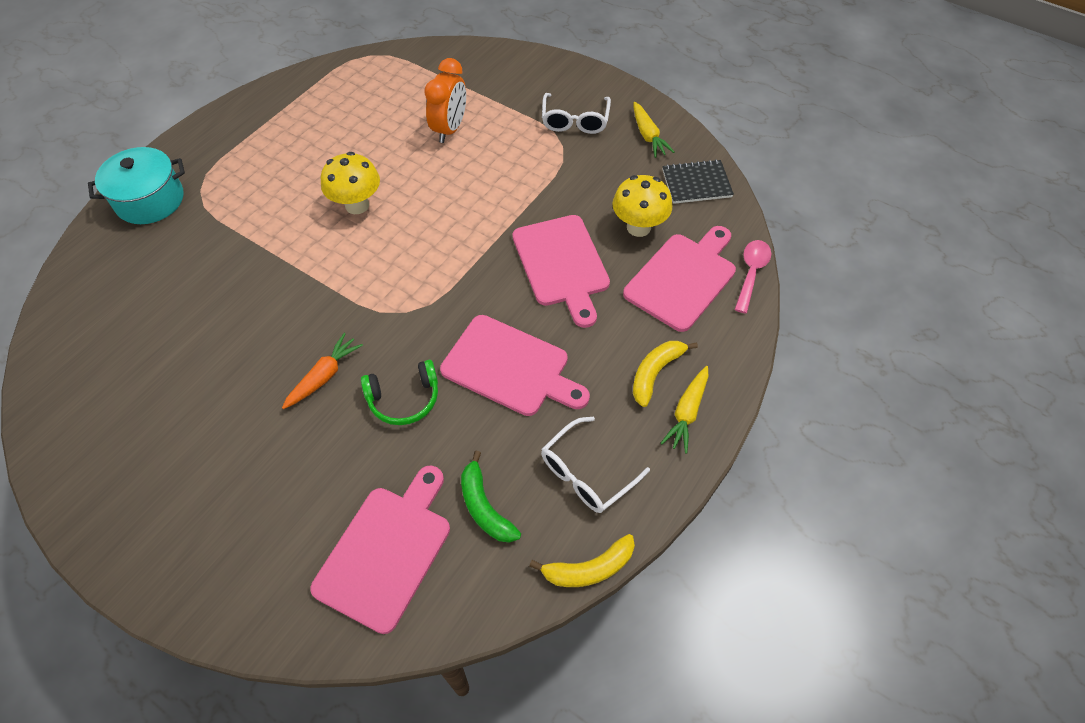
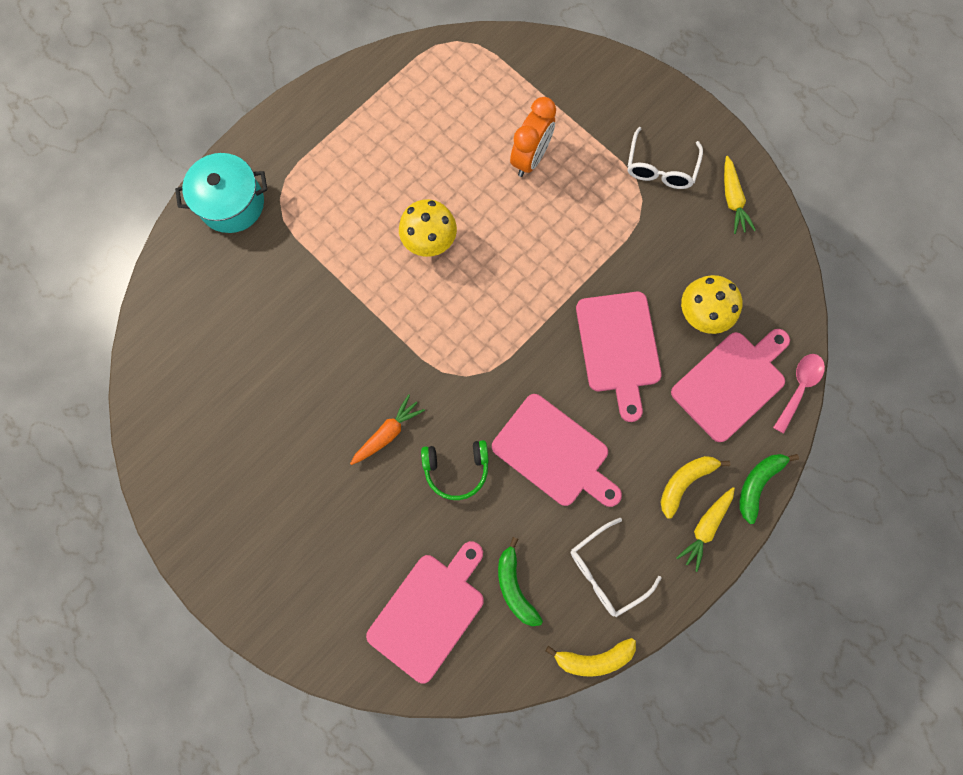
camera: 10 degrees right, 20 degrees up
(696, 183) = (769, 270): black notebook -> none
(732, 363) = (757, 483): none -> green banana

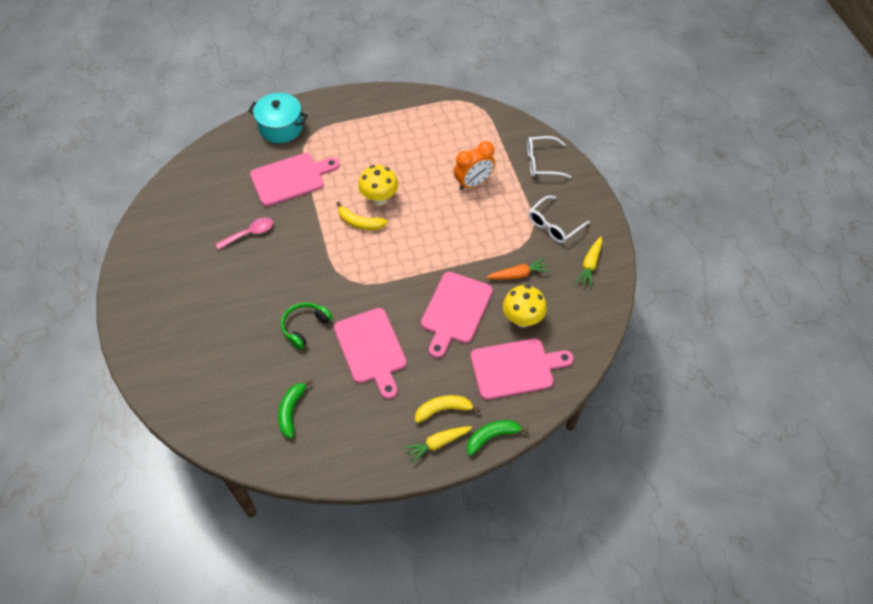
camera: 30 degrees right, 20 degrees down
(388, 433) = (279, 286): orange carrot -> orange carrot (518, 274)
(430, 611) = (230, 396): pink cutting board -> pink cutting board (291, 178)
(456, 469) = (305, 327): green headphones -> green headphones turned 105 degrees clockwise
(593, 658) = (310, 480): yellow banana -> yellow banana (360, 223)
(605, 571) = (354, 433): white glasses -> white glasses (542, 162)
(798, 387) = (560, 394): pink spoon -> pink spoon (250, 233)

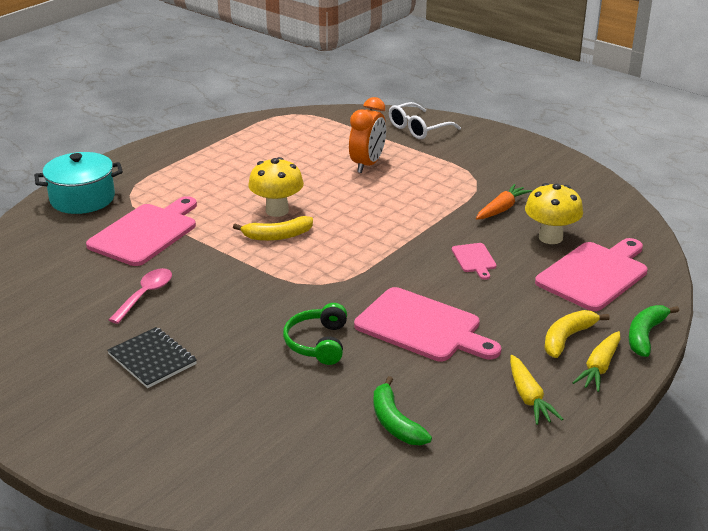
camera: 35 degrees left, 25 degrees down
(214, 287) = (152, 359): none -> black notebook
(455, 311) = (474, 259): pink cutting board -> pink cutting board, size x0.47
(554, 225) = (488, 164): white glasses -> none
(590, 264) = (560, 177): yellow carrot -> yellow carrot (528, 397)

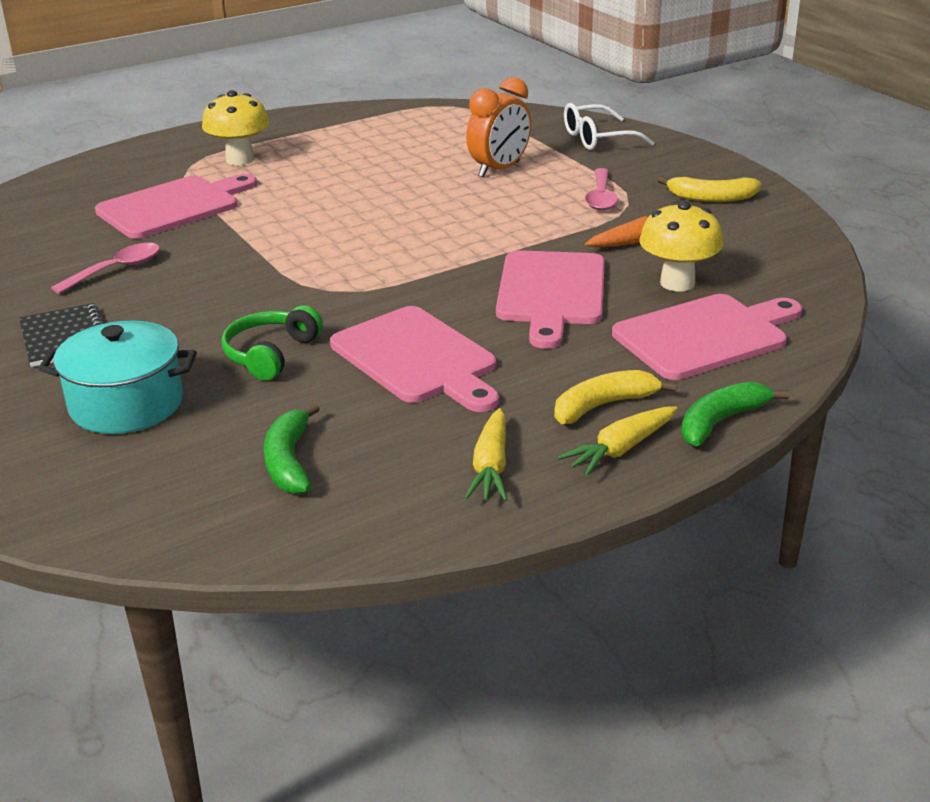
camera: 20 degrees right, 0 degrees up
(82, 199) = (135, 163): turquoise pot -> turquoise pot (126, 404)
(277, 211) = (345, 204): yellow mushroom -> yellow mushroom (240, 159)
(277, 236) = (322, 231): yellow banana -> yellow banana (711, 198)
(454, 177) = (601, 197): none -> pink spoon
(474, 259) = (551, 293): pink cutting board -> pink cutting board, size x2.13

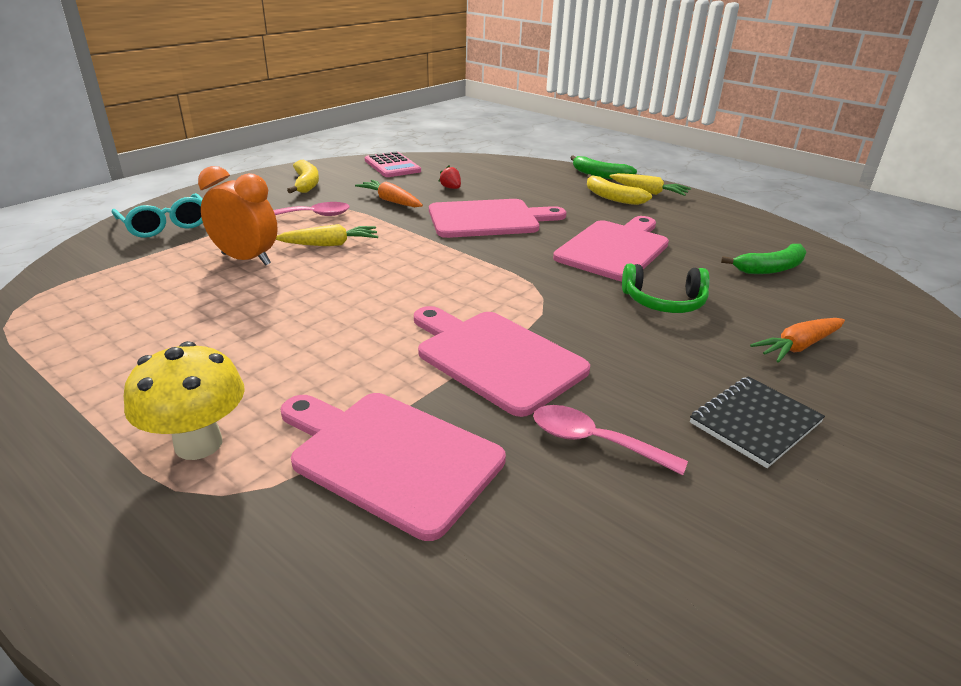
camera: 110 degrees left, 0 degrees up
(126, 404) = (798, 347): turquoise pot -> orange carrot
(491, 467) = (700, 217): yellow carrot -> yellow carrot (330, 244)
(597, 139) = (165, 225): white glasses -> turquoise glasses
(677, 283) = (451, 188): yellow mushroom -> red strawberry
(706, 336) = (514, 180): pink cutting board -> pink cutting board (495, 357)
(784, 253) = (392, 166): none -> pink calculator

